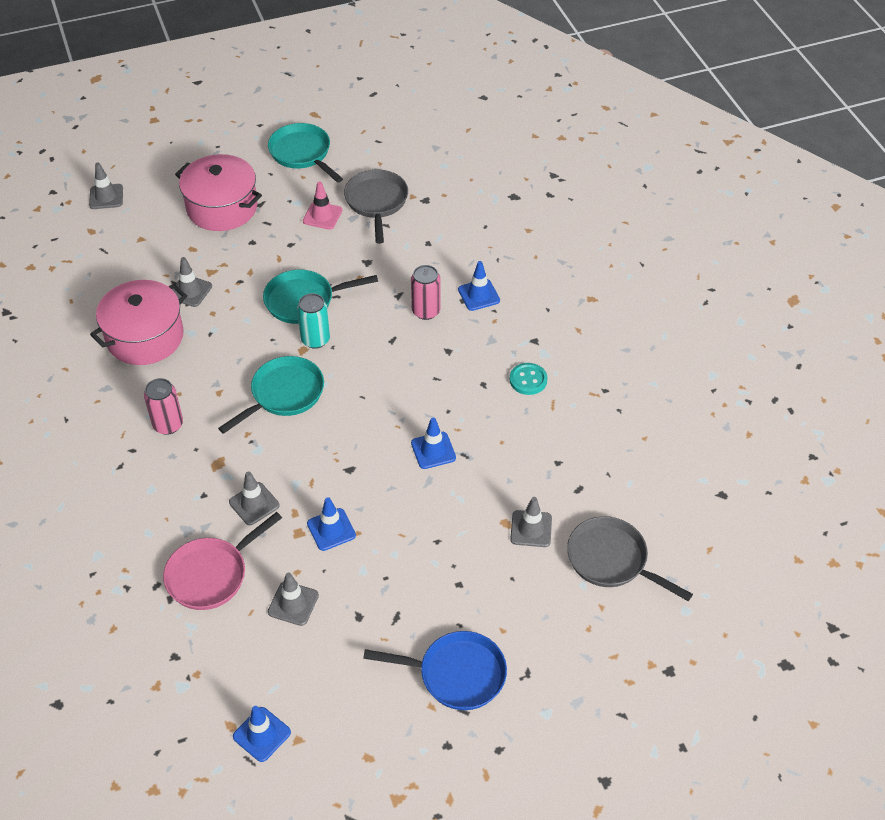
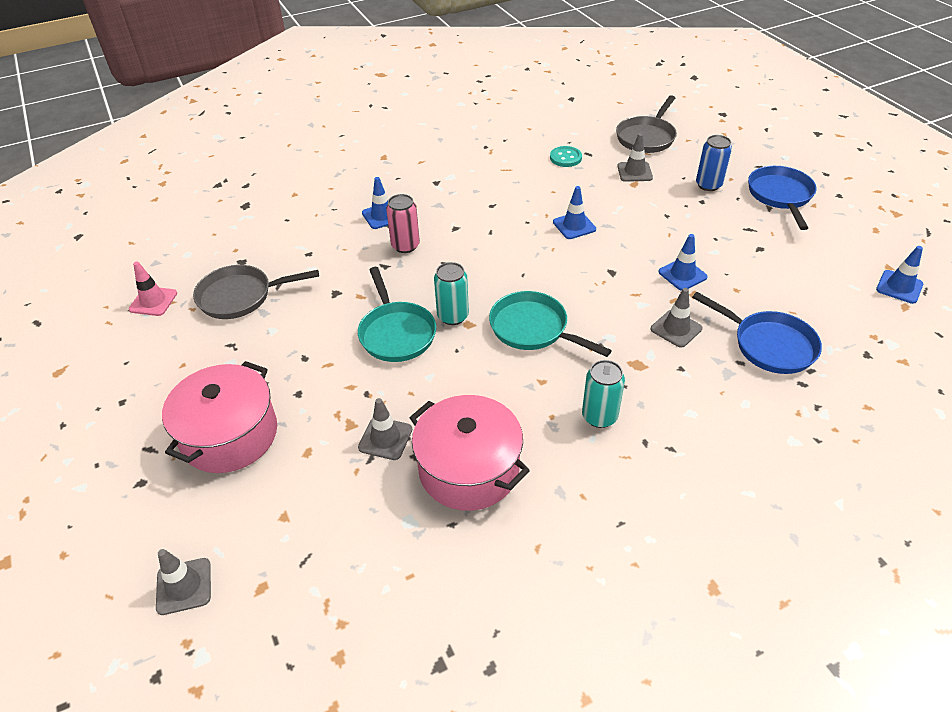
camera: 95 degrees left, 5 degrees down
(168, 425) = (599, 416): pink can -> turquoise can
(211, 574) = (769, 345): pink pan -> blue pan
(293, 603) = (769, 287): grey traffic cone -> none
(302, 153) = (137, 371): turquoise pan -> none
(322, 216) = (257, 337): pink traffic cone -> pink traffic cone (153, 301)
(492, 601) = (708, 185): none -> blue can
(528, 380) = (482, 182): turquoise button -> turquoise button (565, 158)

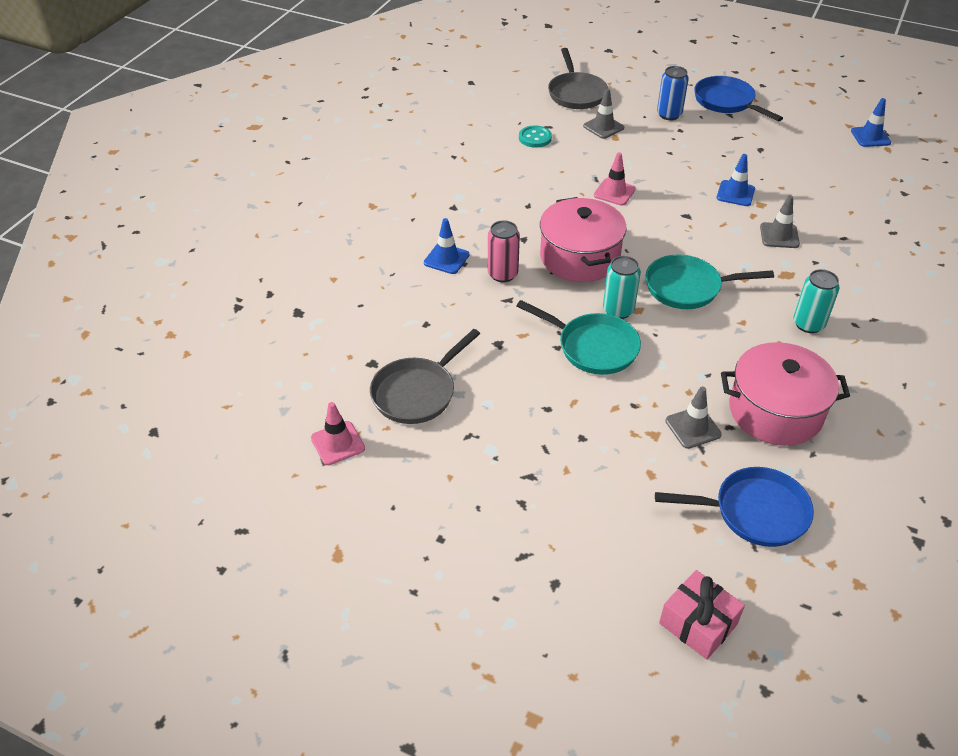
camera: 40 degrees left, 0 degrees up
(184, 586) = (698, 623): grey traffic cone -> pink gift
(229, 435) = (573, 502): pink pot -> pink pot (579, 257)
(574, 226) = (614, 192): blue traffic cone -> pink traffic cone
(769, 345) = (846, 216): blue pan -> blue pan (754, 512)

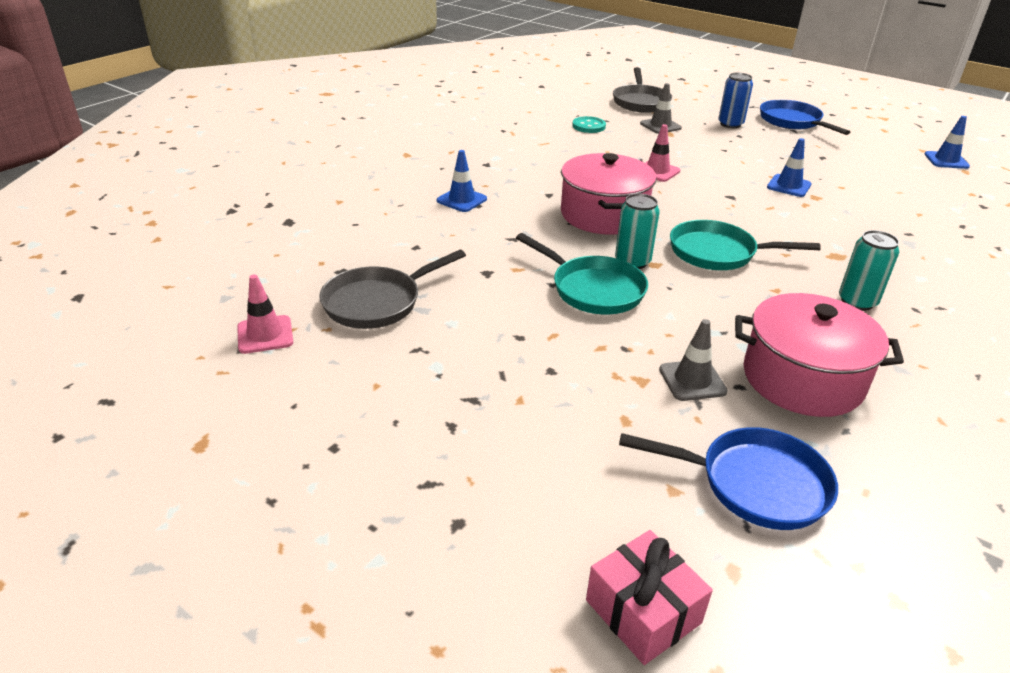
camera: 10 degrees right, 10 degrees down
(502, 274) = (515, 218): pink can -> none
(779, 236) = (833, 223): grey traffic cone -> none

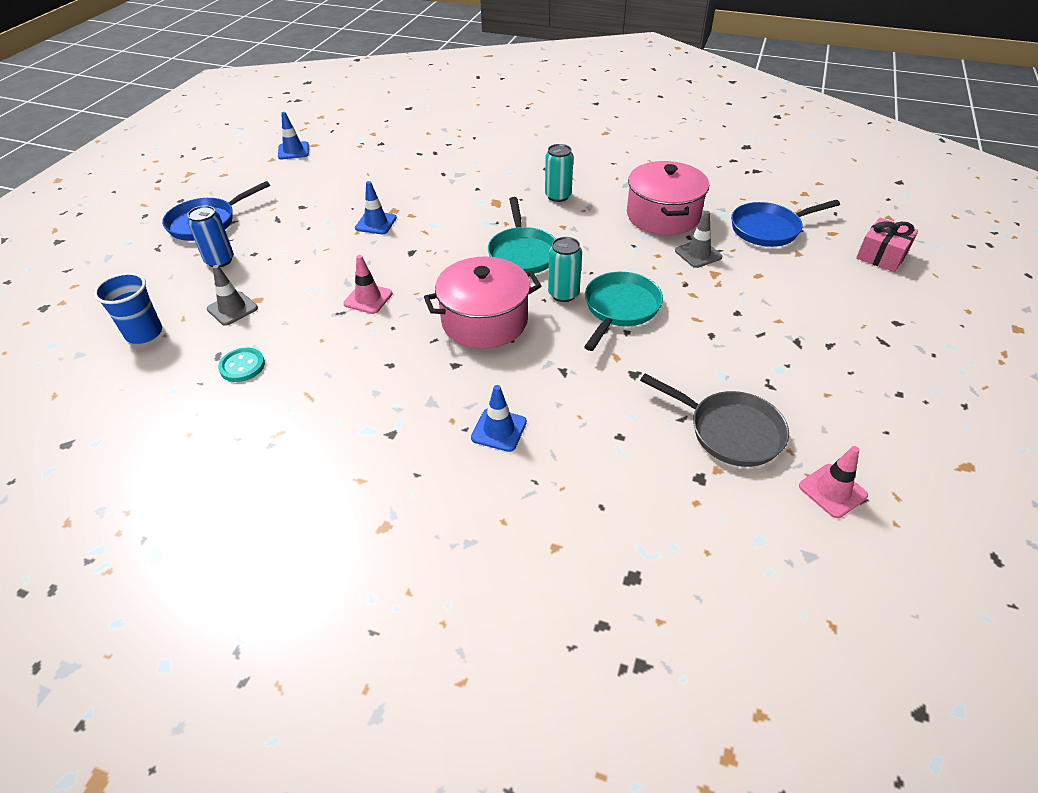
camera: 105 degrees left, 10 degrees up
(640, 102) = (144, 333): grey pan -> blue cup
(754, 484) = (769, 229): blue pan -> blue pan turned 105 degrees counterclockwise

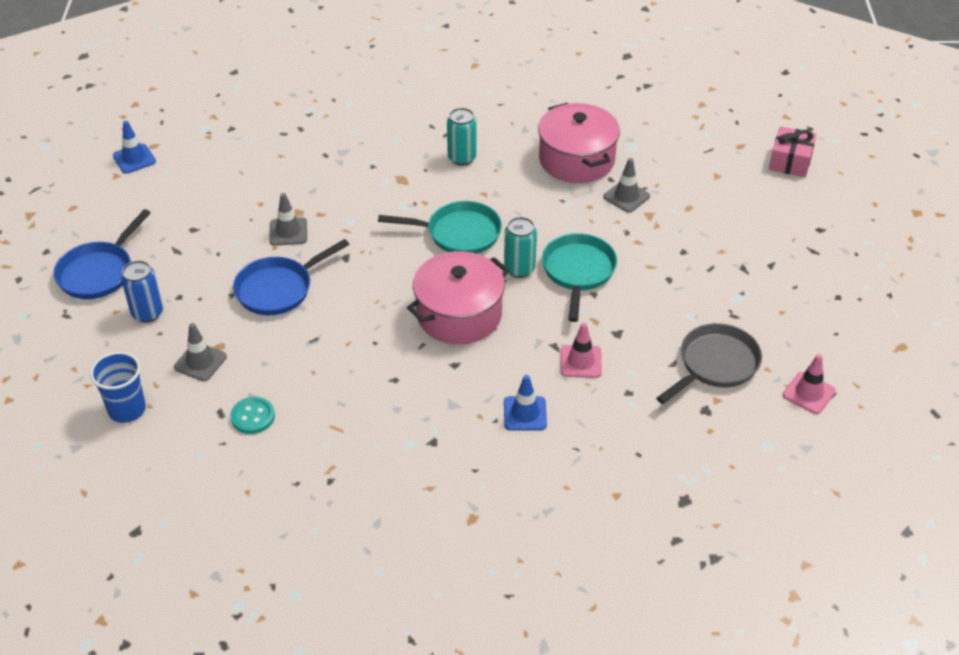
camera: 20 degrees left, 0 degrees up
(368, 298) = (332, 318): pink traffic cone -> pink traffic cone (580, 361)
(376, 223) = (288, 232): blue traffic cone -> grey traffic cone
(522, 253) = (458, 233): turquoise pan -> turquoise pan turned 60 degrees counterclockwise
(729, 431) = (715, 365): grey pan -> grey pan turned 60 degrees counterclockwise
(769, 229) = (681, 154): blue pan -> blue pan (278, 289)

